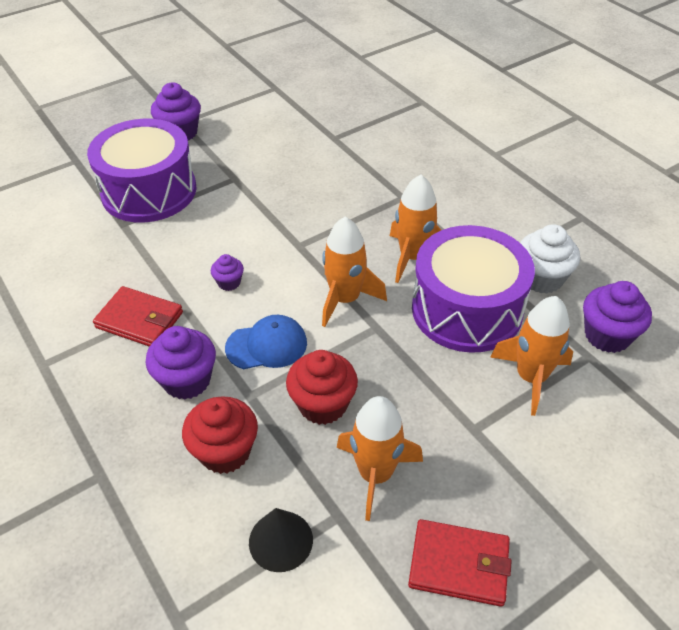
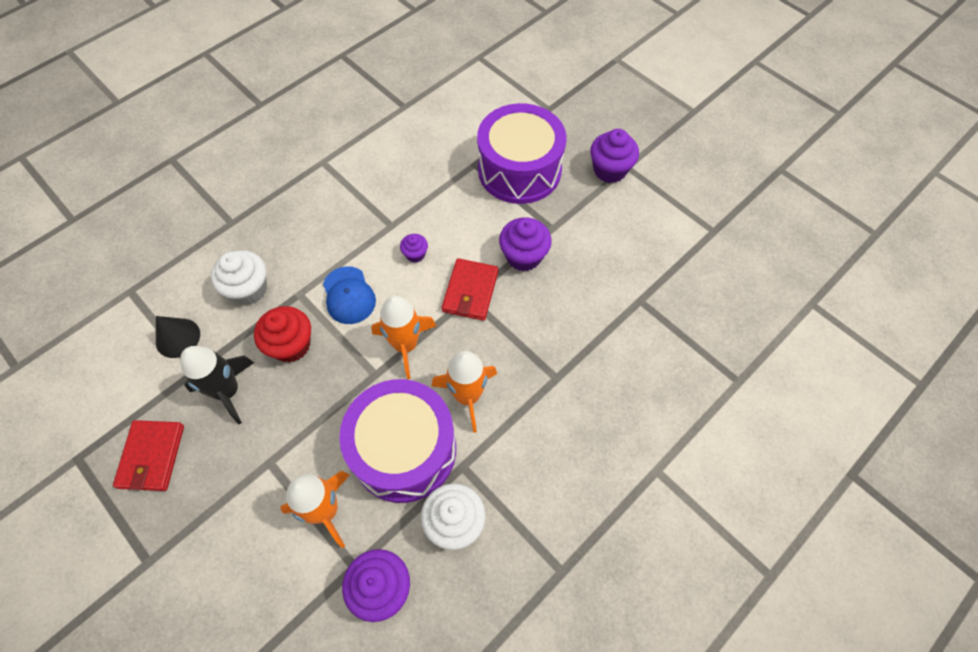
camera: 80 degrees right, 15 degrees up
(139, 320) = (368, 205): red wallet -> red wallet (470, 291)
(187, 380) = (311, 250): purple cupcake -> purple cupcake (523, 256)
(225, 451) = (249, 289): red cupcake -> white cupcake
(375, 474) = (228, 391): orange rocket -> black rocket

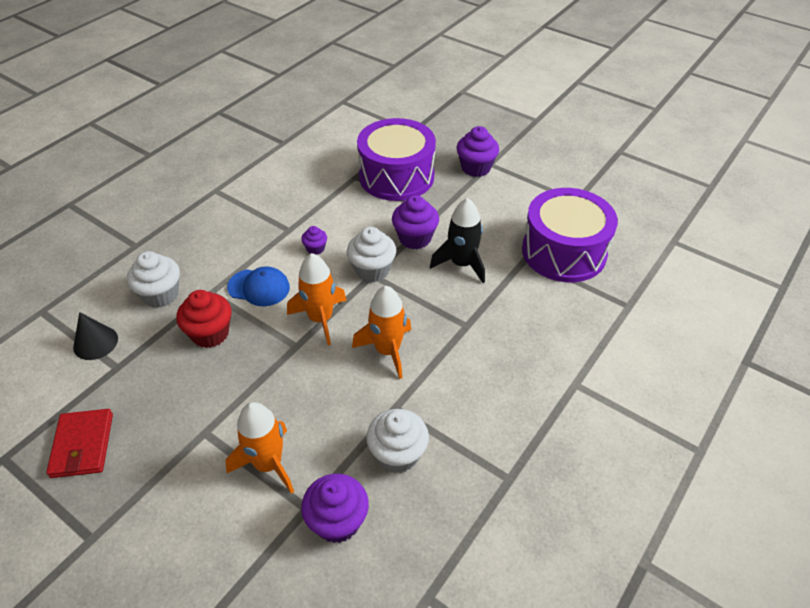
camera: 10 degrees left, 15 degrees down
(228, 391) = (153, 379): black rocket -> black rocket (461, 264)
(349, 295) = (259, 287): blue cap -> blue cap turned 45 degrees counterclockwise
(404, 450) = (336, 402): purple drum -> purple drum (564, 252)
(470, 291) = (372, 270): red wallet -> white cupcake

